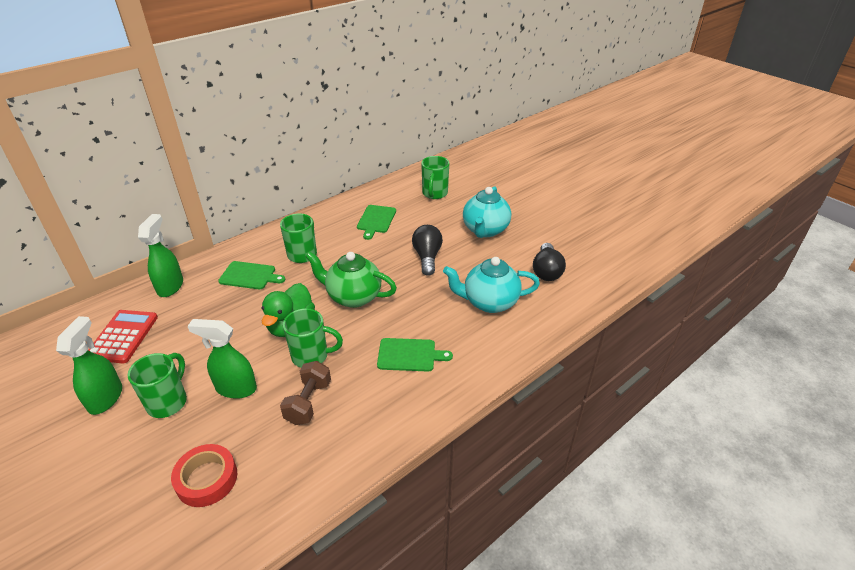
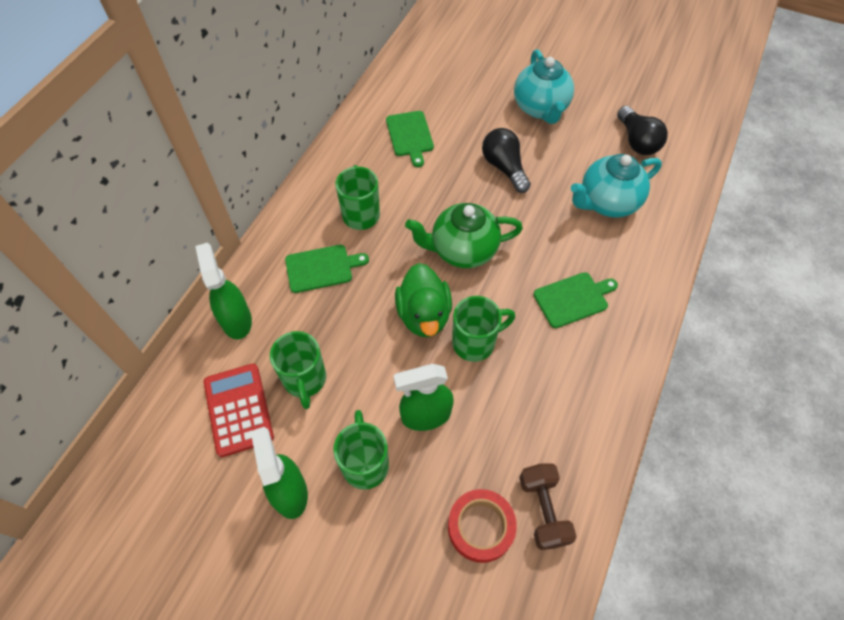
camera: 25 degrees left, 20 degrees up
(308, 402) = (514, 397): brown dumbbell -> brown dumbbell (543, 510)
(434, 194) = (449, 74): green mug -> green mug (305, 380)

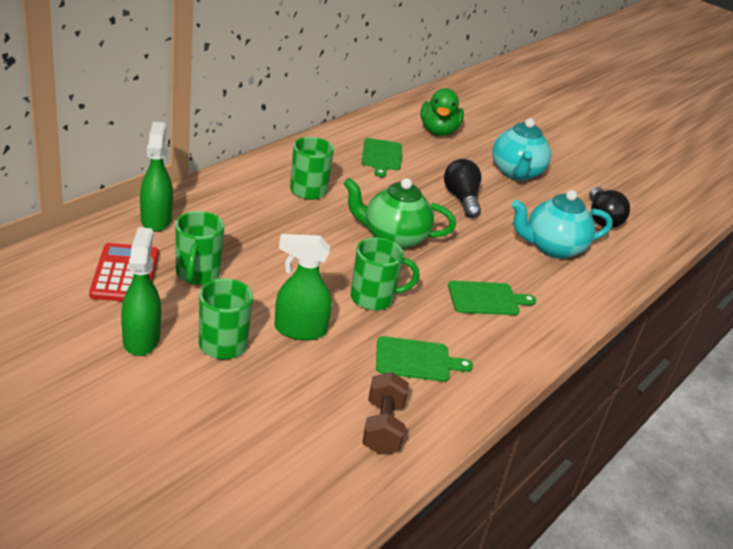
camera: 10 degrees right, 25 degrees down
(322, 268) = (253, 211): green cutting board -> green cutting board (416, 360)
(424, 315) = (333, 267): green duck -> green duck (438, 131)
(480, 527) = (313, 419): red tape -> none

